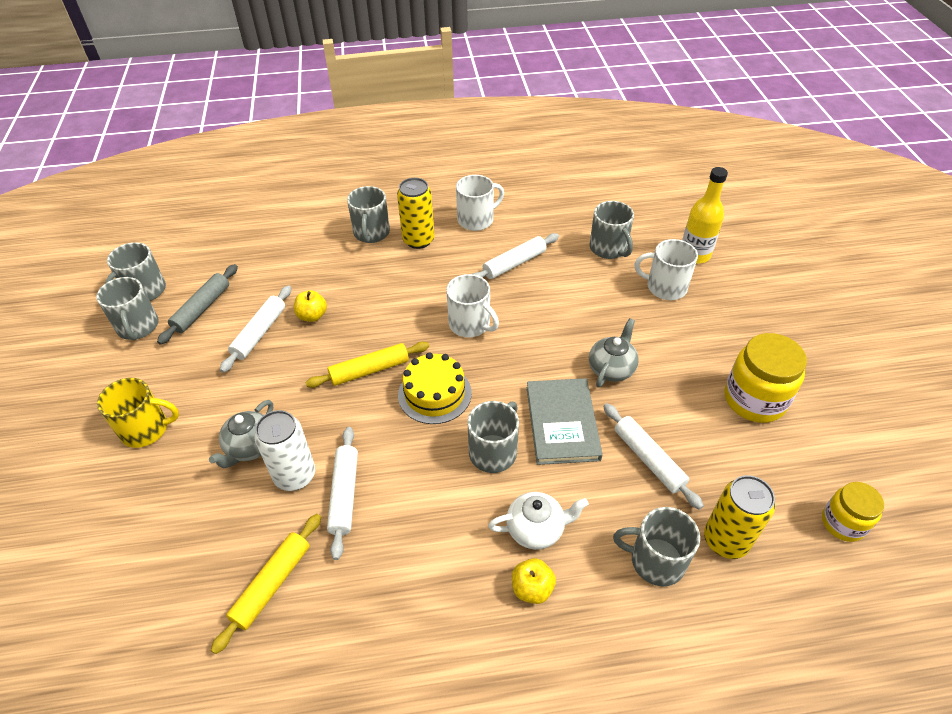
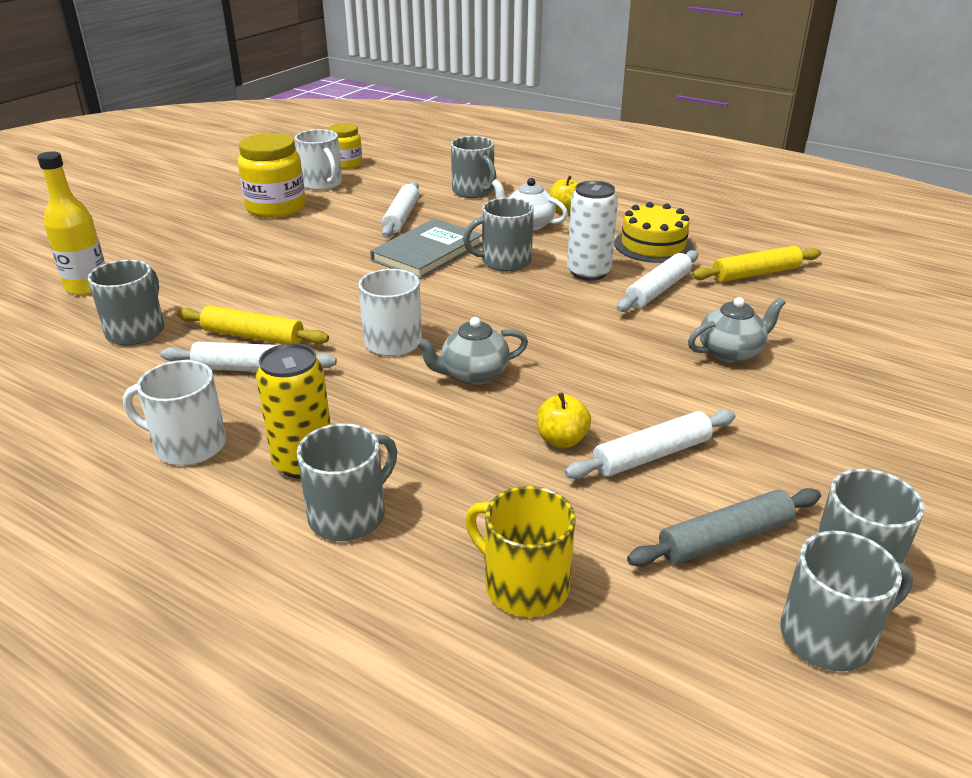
camera: 140 degrees left, 15 degrees down
(146, 429) = (856, 419): yellow mug -> yellow mug (524, 585)
(295, 475) = (696, 317): white can -> white can (588, 272)
(369, 370) = (548, 354): yellow rolling pin -> yellow rolling pin (253, 336)
(434, 394) = (505, 310): yellow cake -> yellow cake (653, 245)
(611, 368) = (332, 259): grey teapot -> grey teapot (473, 374)
(665, 287) = (171, 280): white mug -> white mug (322, 183)
(725, 540) = (420, 182): yellow can -> none

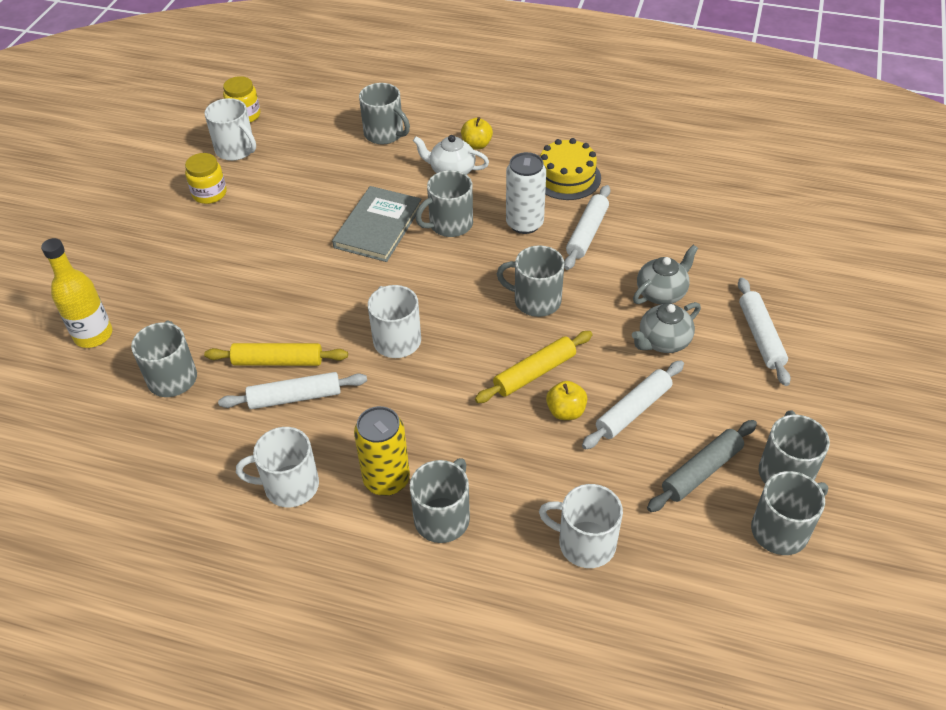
camera: 15 degrees left, 15 degrees up
(276, 208) = (209, 193): yellow jar -> yellow jar, size x0.61
(401, 217) = (334, 183): white rolling pin -> white rolling pin (760, 336)
(473, 374) = (475, 362): grey teapot -> grey teapot (663, 341)
(524, 585) = (585, 543): yellow mug -> white mug
(571, 335) = (535, 300): none -> grey mug
(755, 274) = (658, 197): yellow rolling pin -> yellow rolling pin (534, 373)

